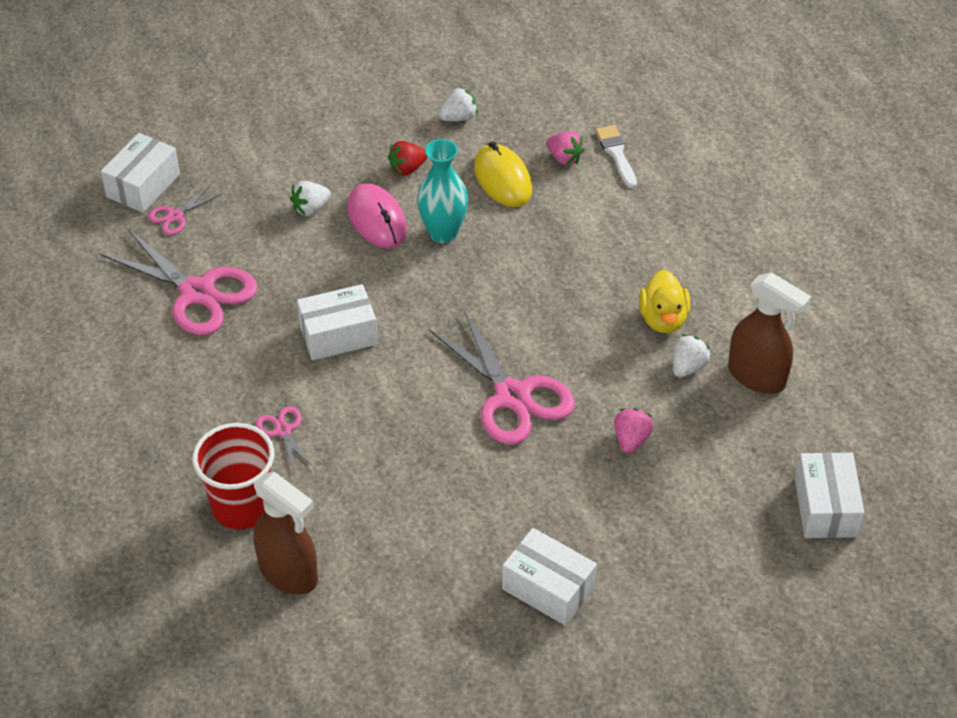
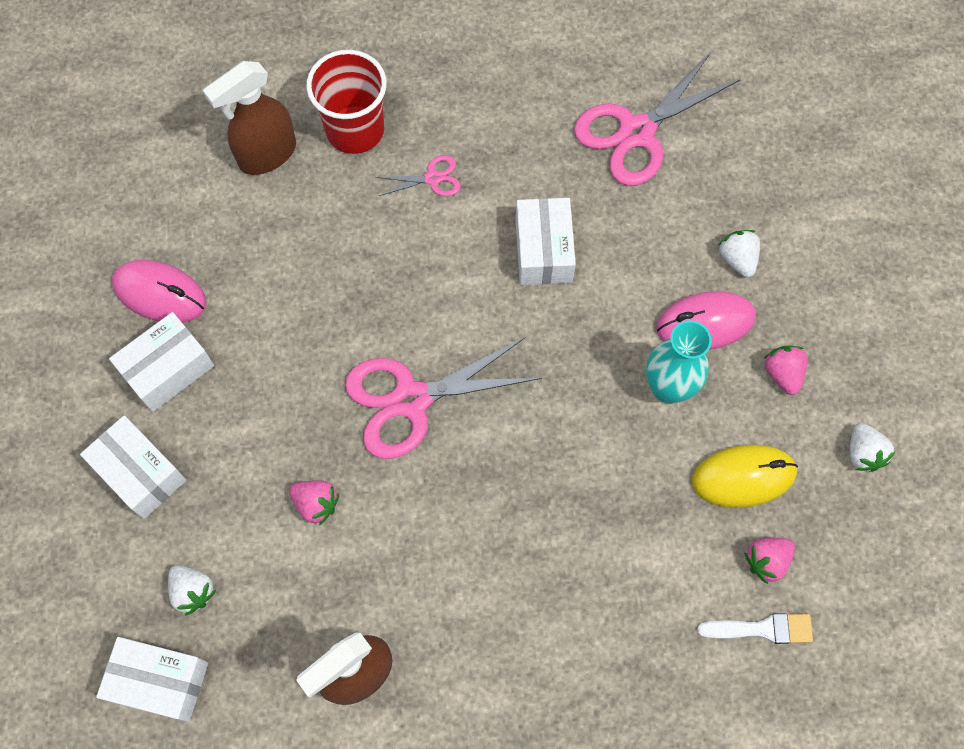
camera: 105 degrees right, 20 degrees up
(143, 185) = (807, 105): white box -> white box (140, 473)
(175, 216) = (753, 128): pink scissors -> none
(407, 168) = (782, 374): red strawberry -> pink strawberry
(471, 620) = (160, 293): none -> pink mouse
(663, 319) = (474, 595): yellow duck -> none
(688, 367) = (396, 599): white strawberry -> white strawberry (193, 591)

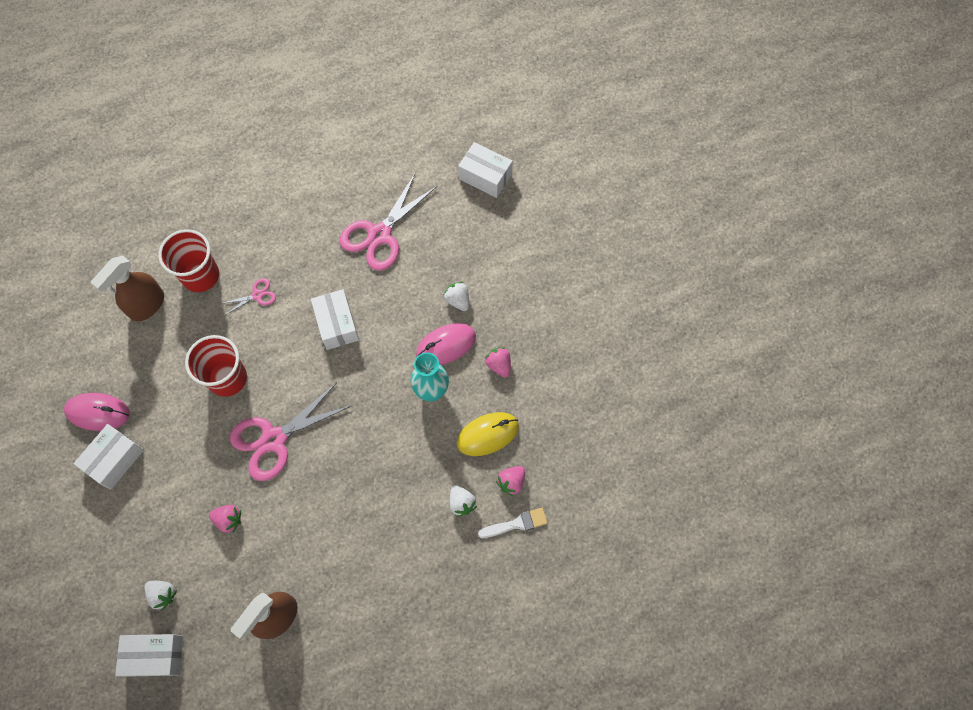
camera: 15 degrees left, 0 degrees up
(140, 473) = (112, 530): white box -> white box (485, 176)
(361, 290) = (227, 378): none -> red cup
(863, 453) = (556, 401): white strawberry -> white strawberry (461, 503)

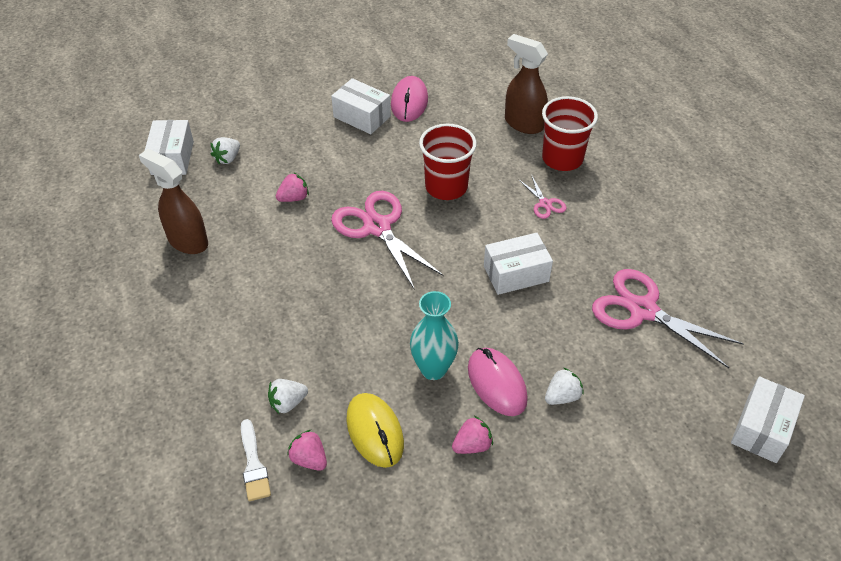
camera: 90 degrees right, 20 degrees down
(228, 520) = (294, 198): pink strawberry -> pink strawberry turned 135 degrees counterclockwise

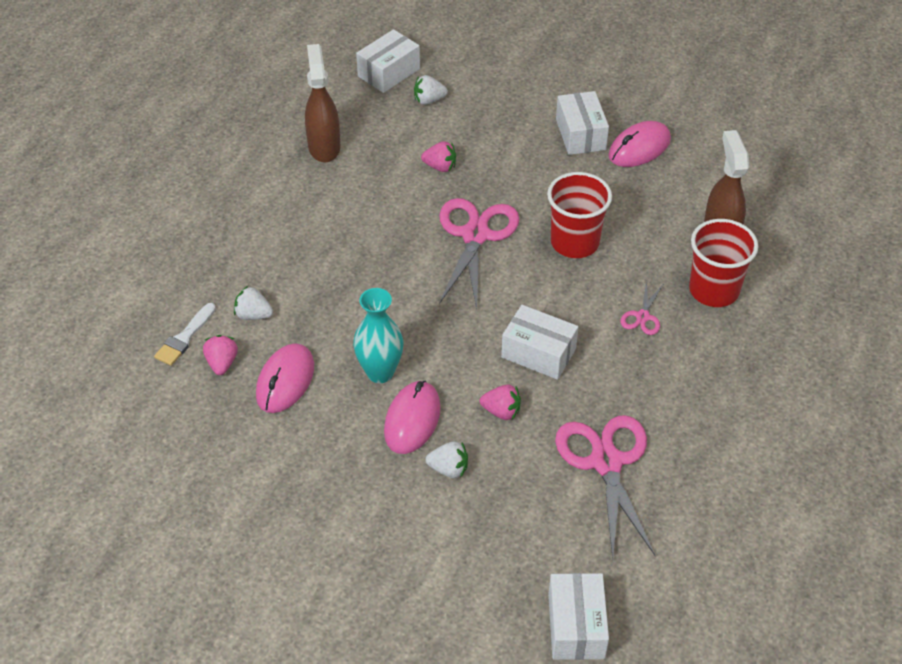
camera: 45 degrees right, 0 degrees up
(375, 431) = (285, 381): yellow mouse -> pink mouse
(472, 445) = (338, 446): pink strawberry -> pink strawberry (501, 411)
(762, 428) = (576, 626): white box -> white box turned 75 degrees counterclockwise

